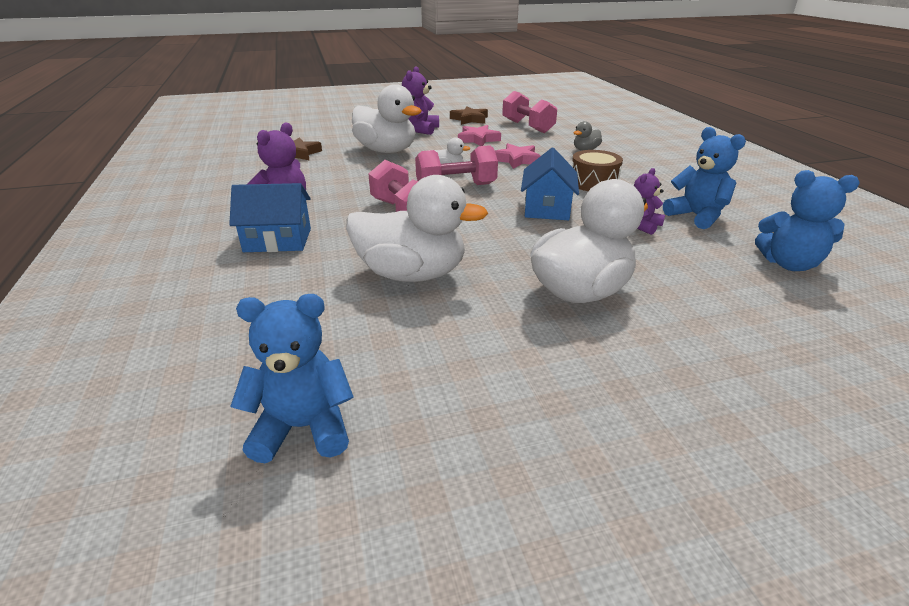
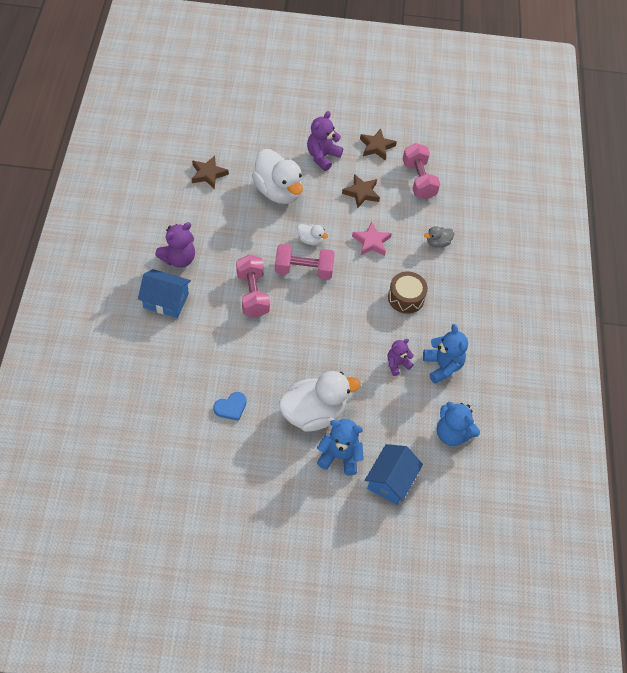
camera: 15 degrees right, 25 degrees up
(303, 427) = (144, 455): blue teddy bear -> blue teddy bear (339, 456)
(412, 274) = (230, 364): white duck -> none
(443, 317) = (231, 407): none -> blue heart
(478, 139) = (361, 193): pink star -> brown star
(547, 208) = (350, 321): blue house -> blue house (391, 480)

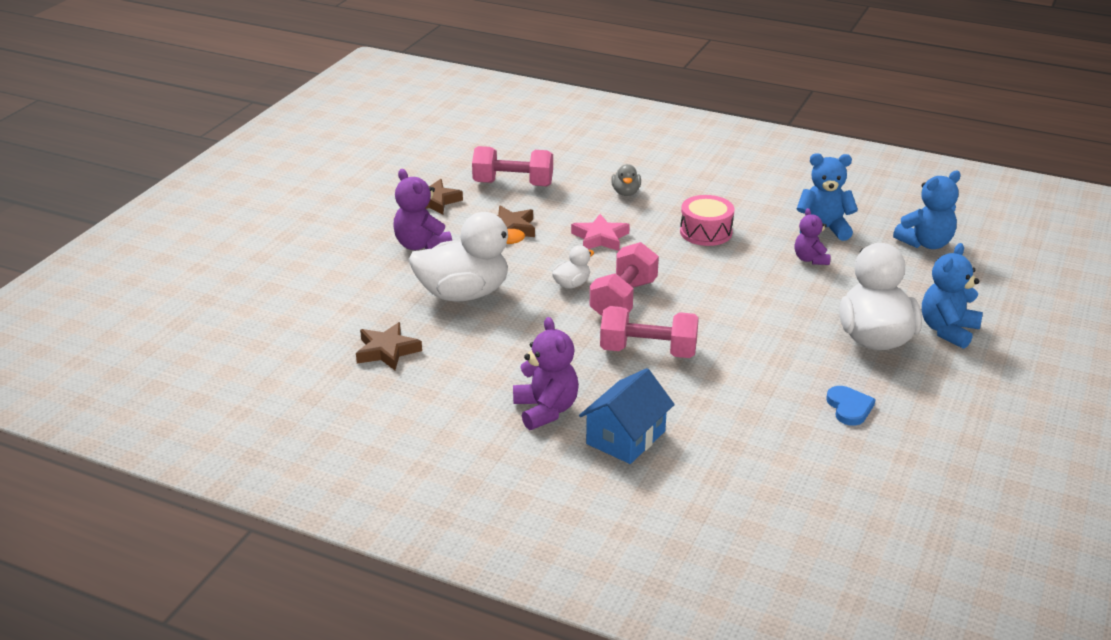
camera: 65 degrees left, 25 degrees down
(391, 480) = (990, 299): blue house -> none
(406, 298) = (706, 232): brown drum -> pink drum

